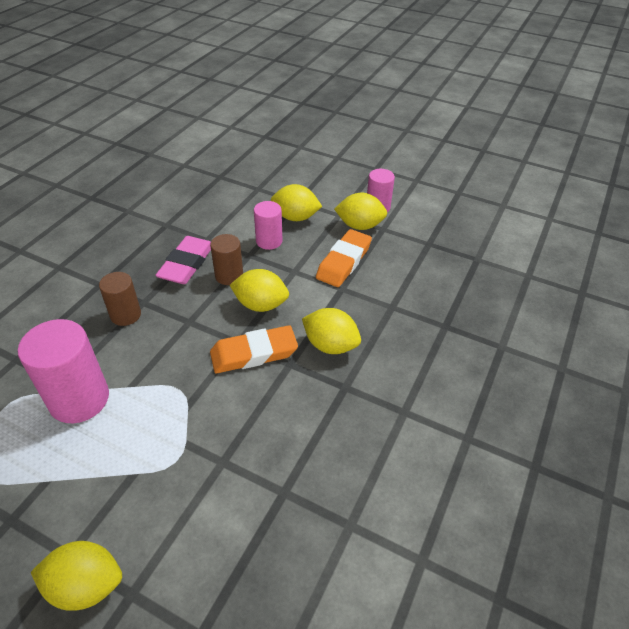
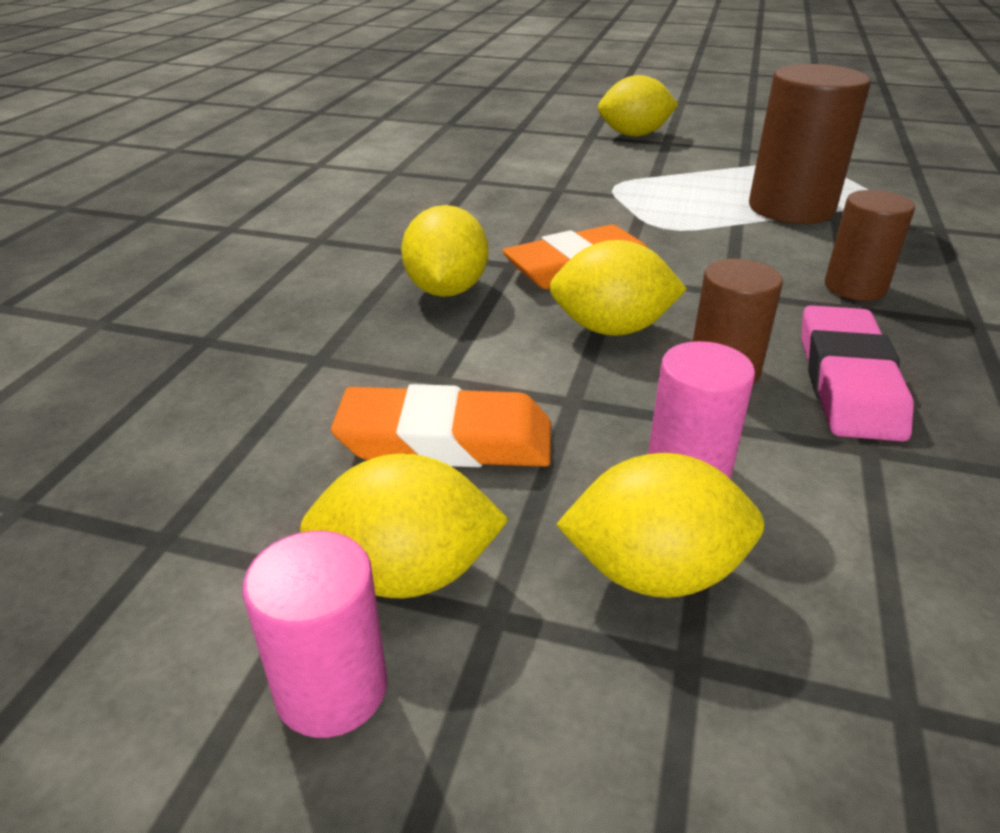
camera: 170 degrees right, 10 degrees down
(79, 399) = (791, 208): pink cylinder -> brown cylinder
(330, 345) = (446, 290): yellow lemon -> yellow lemon turned 75 degrees clockwise
(344, 262) = (445, 440): orange eraser -> orange eraser turned 75 degrees clockwise

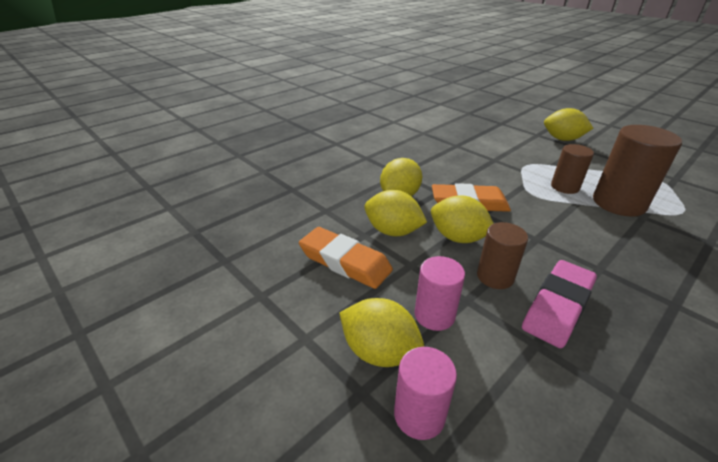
camera: 30 degrees right, 0 degrees up
(331, 688) = (233, 337): pink cylinder -> pink cylinder (419, 415)
(407, 573) = (289, 308): yellow lemon -> yellow lemon (392, 231)
(855, 287) = (614, 259): brown cylinder -> brown cylinder (565, 187)

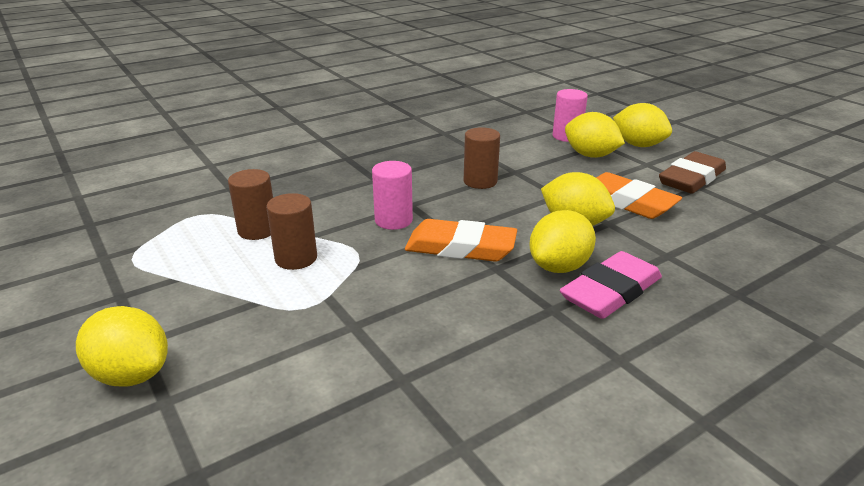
camera: 170 degrees left, 5 degrees down
(261, 310) = (691, 178): none -> brown eraser
(434, 315) = (545, 166): pink cylinder -> pink cylinder (393, 220)
(458, 238) = (498, 211): yellow lemon -> yellow lemon (638, 145)
(558, 306) = (442, 163): pink eraser -> pink eraser (610, 291)
(618, 203) = (257, 230): brown cylinder -> brown cylinder, size x0.59

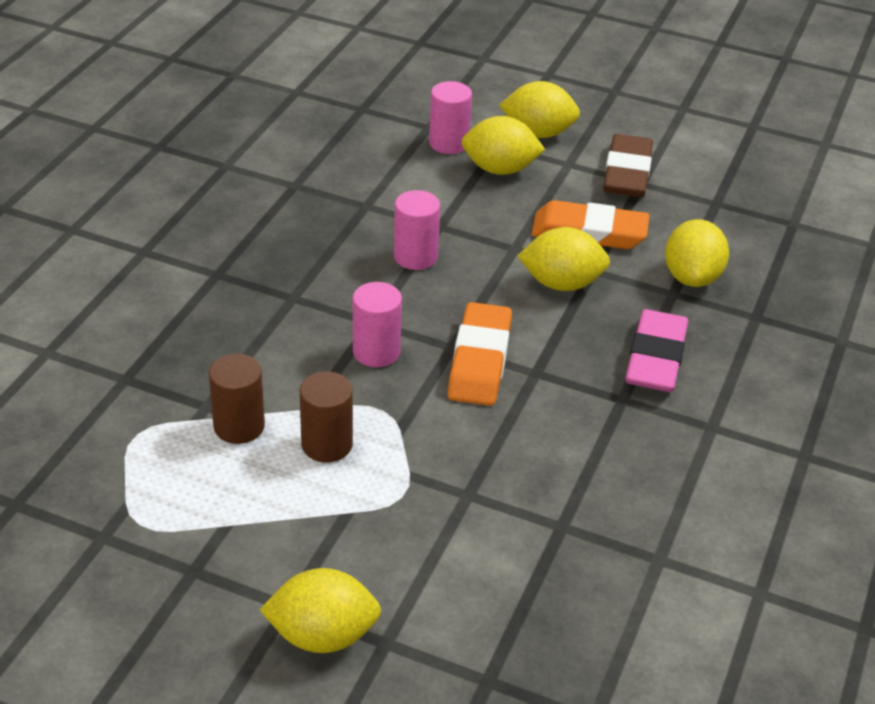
camera: 35 degrees left, 10 degrees up
(460, 247) = (480, 360): orange eraser -> orange eraser turned 60 degrees counterclockwise
(480, 181) = (415, 257): brown cylinder -> pink cylinder
(559, 266) = (591, 347): yellow lemon -> yellow lemon (692, 277)

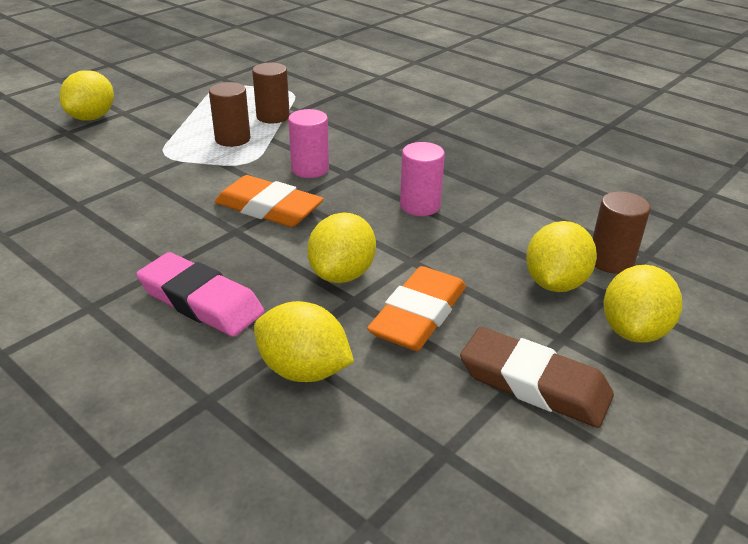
camera: 110 degrees right, 5 degrees down
(449, 143) = (611, 261): pink cylinder -> brown cylinder

